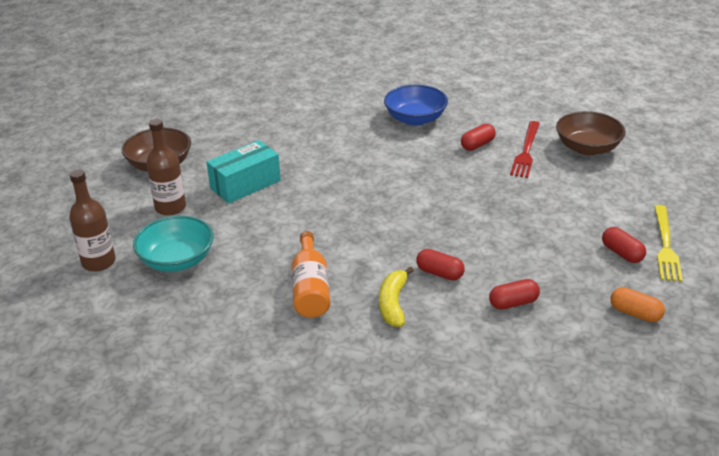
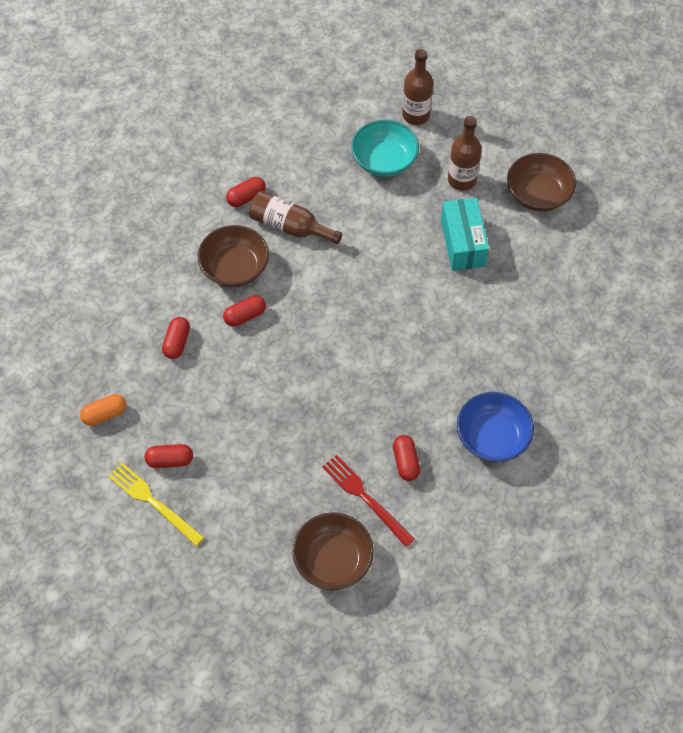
camera: 120 degrees right, 25 degrees up
(298, 335) = (246, 197): none -> red capsule
(310, 288) = (289, 226): orange bottle -> brown bottle
(393, 304) = (235, 268): yellow banana -> brown bowl

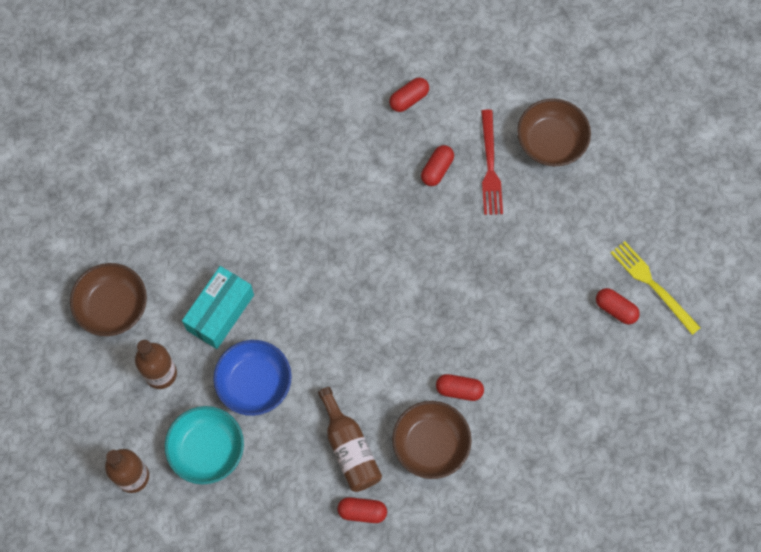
camera: 140 degrees left, 10 degrees up
(105, 414) = (641, 390): orange capsule -> none
(153, 502) = (652, 285): yellow fork -> yellow fork turned 150 degrees clockwise
(177, 343) = (535, 409): red capsule -> red capsule (409, 99)
(492, 437) = (356, 138): blue bowl -> blue bowl (254, 383)

